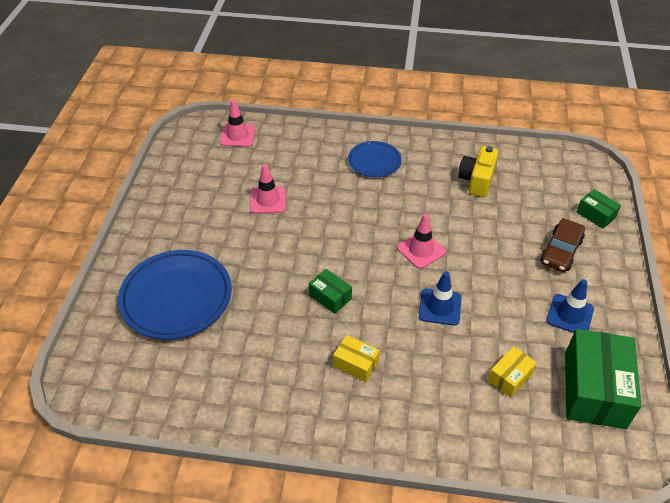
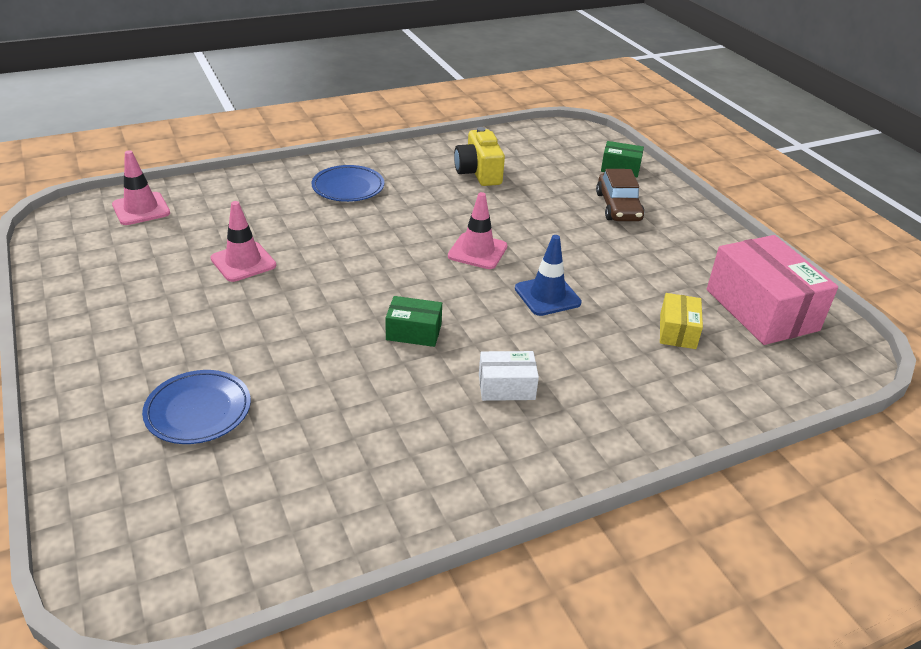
camera: 35 degrees left, 10 degrees down
(176, 297) = (198, 411): blue plate -> blue plate, size x0.57
(356, 364) = (506, 387): yellow box -> white box
(570, 315) = (678, 256): blue traffic cone -> none
(594, 390) = (761, 310): green box -> pink box

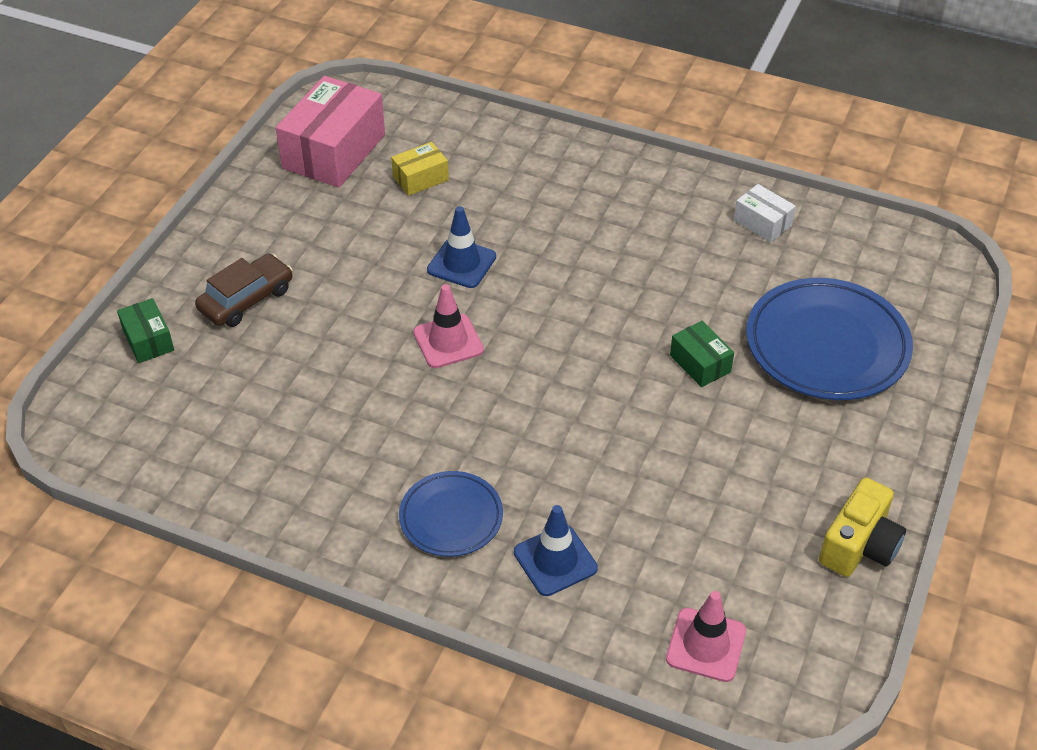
camera: 130 degrees left, 10 degrees up
(198, 411) = (827, 345): blue plate -> blue plate, size x1.74
(243, 262) = (667, 476): pink traffic cone -> none
(267, 199) = (555, 560): none -> blue traffic cone
(414, 332) = (606, 303): green box -> green box (700, 363)
(478, 173) = (290, 439): yellow camera -> yellow camera (859, 545)
(506, 387) = (597, 223): white box -> white box (762, 223)

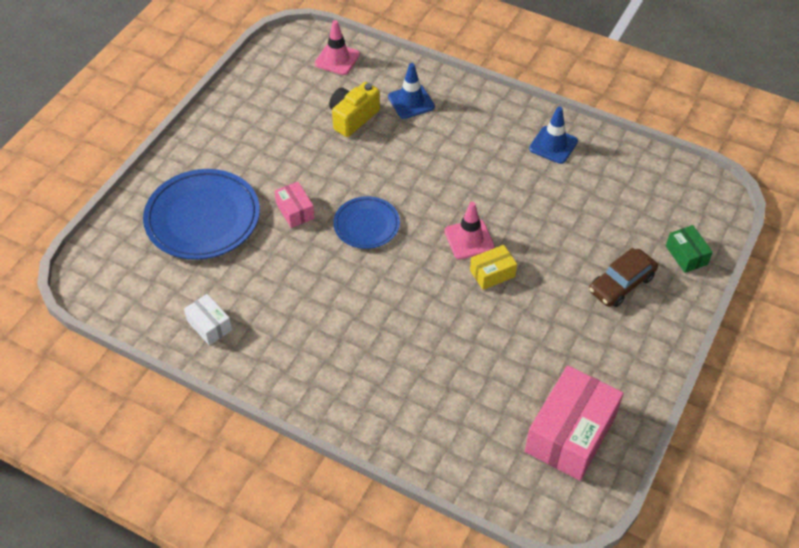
camera: 175 degrees left, 5 degrees up
(420, 178) = (490, 395): yellow box -> yellow box (492, 273)
(451, 517) = (470, 127): blue plate -> blue plate (366, 225)
(461, 263) = (457, 304): blue traffic cone -> blue traffic cone (553, 145)
(700, 363) = (295, 211): green box -> pink box
(859, 545) = (236, 98): yellow camera -> yellow camera (353, 118)

